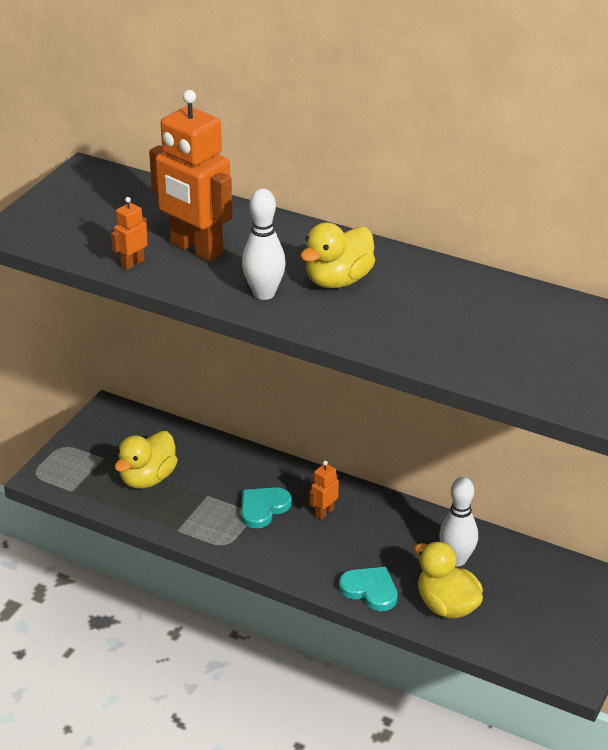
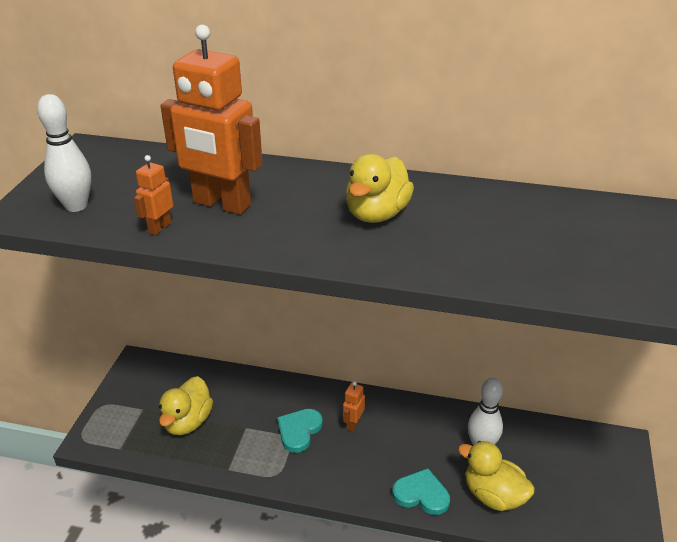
camera: 15 degrees left, 0 degrees up
(264, 293) = (309, 238): white bowling pin -> white bowling pin (76, 206)

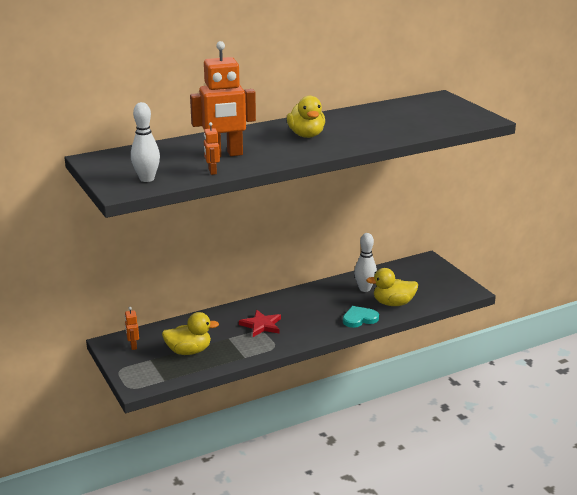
camera: 40 degrees left, 10 degrees down
(188, 422) = (189, 351): yellow duck -> yellow duck turned 75 degrees counterclockwise
(299, 431) = (261, 325): turquoise heart -> red star
(353, 424) = (287, 309): orange robot -> orange robot (133, 346)

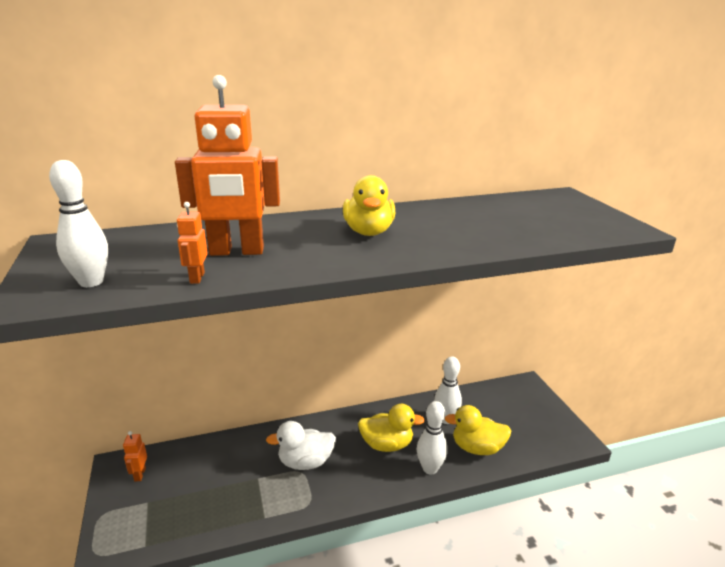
camera: 10 degrees right, 0 degrees up
(189, 351) = (200, 495): yellow duck -> yellow duck (387, 444)
(261, 325) = (305, 462): red star -> white duck
(359, 319) = (430, 468): turquoise heart -> white bowling pin

